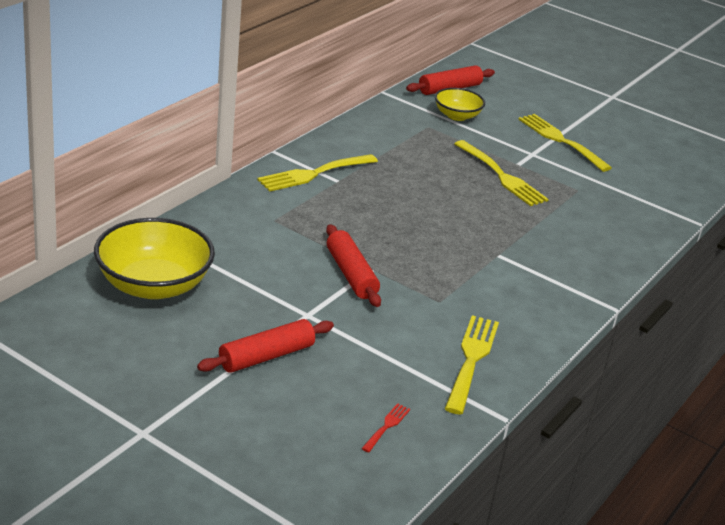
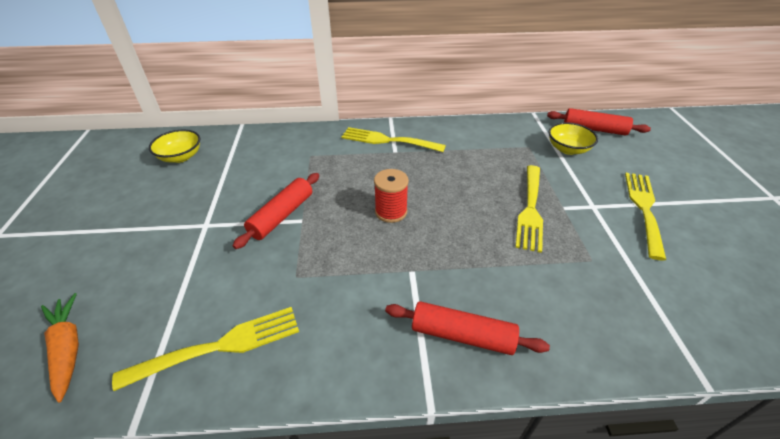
camera: 55 degrees right, 10 degrees up
(153, 285) = (181, 157): yellow bowl -> yellow bowl, size x0.57
(266, 356) = (131, 235): red rolling pin -> red rolling pin (462, 335)
(386, 426) = (67, 348): red fork -> orange carrot
(420, 227) = (391, 212): none -> red spool

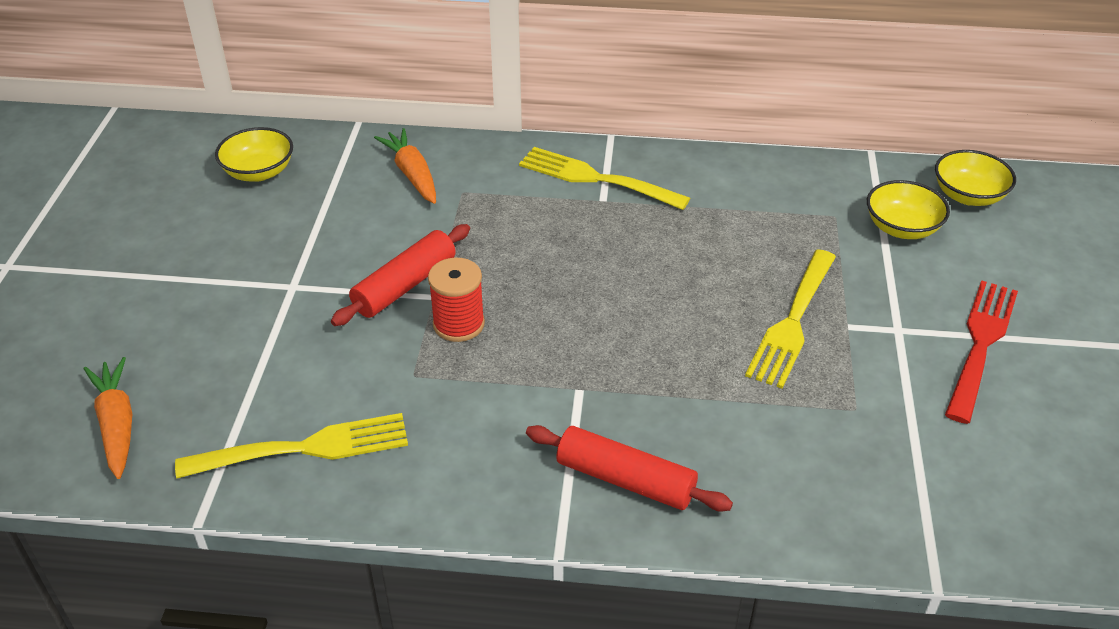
camera: 10 degrees right, 0 degrees up
(278, 149) = (412, 174): none -> orange carrot
(391, 212) = (570, 299): red spool -> red spool (458, 324)
(594, 129) = (968, 196): red rolling pin -> yellow bowl
(643, 209) = (980, 343): yellow fork -> red fork

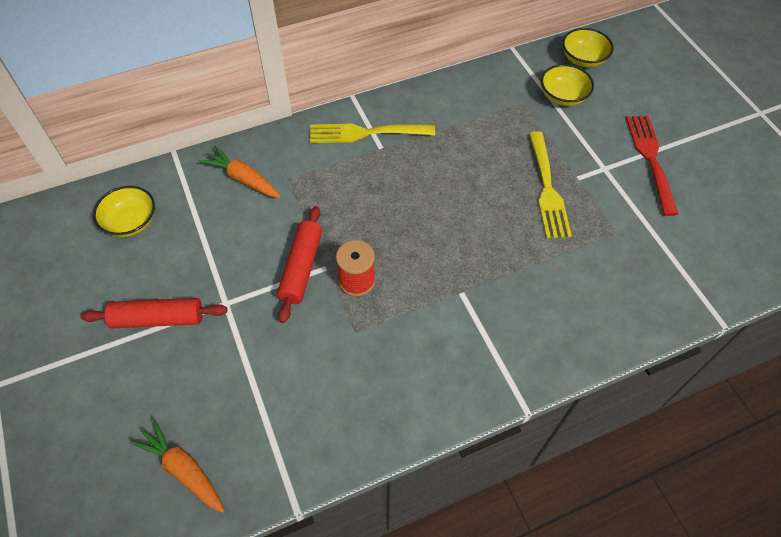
camera: 30 degrees left, 15 degrees up
(305, 448) = (325, 420): yellow fork -> none
(625, 480) = (529, 342): red rolling pin -> red rolling pin (158, 319)

